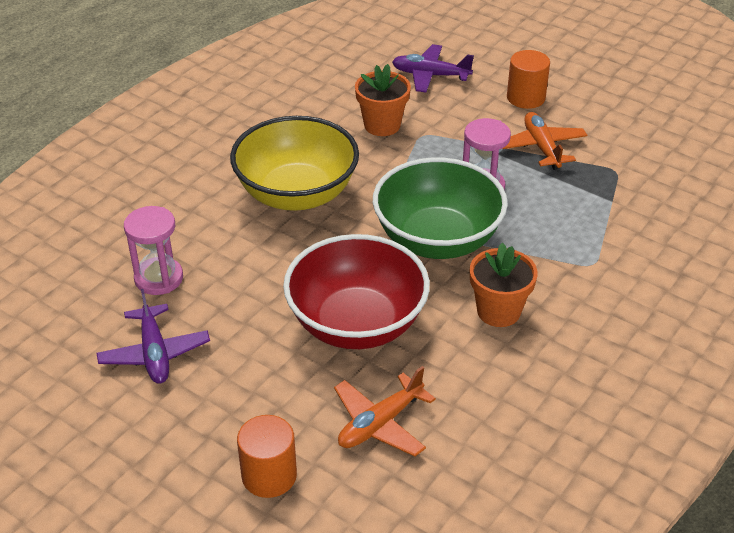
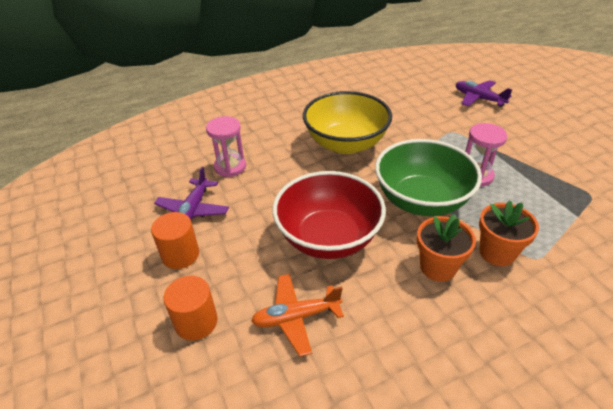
camera: 30 degrees right, 0 degrees up
(382, 125) = (427, 119): orange flower pot -> orange flower pot (497, 252)
(526, 98) = (541, 128): orange cylinder -> orange cylinder (180, 255)
(542, 147) = (537, 162): orange plane -> none

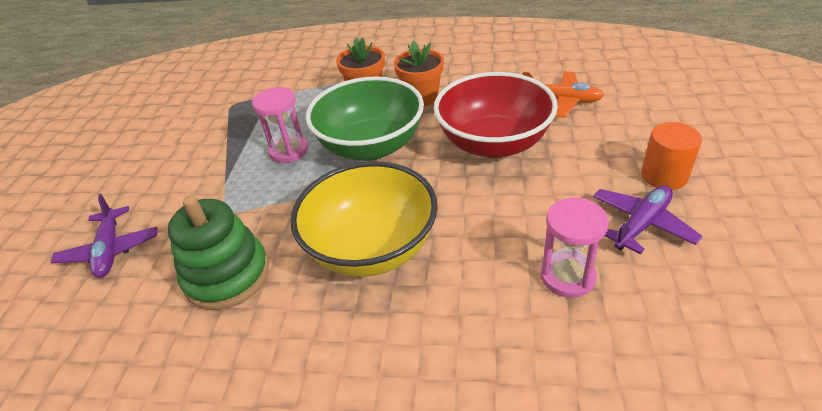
camera: 145 degrees left, 0 degrees up
(196, 322) = (652, 119): orange cylinder -> none
(403, 110) = (227, 276): none -> green stacking toy

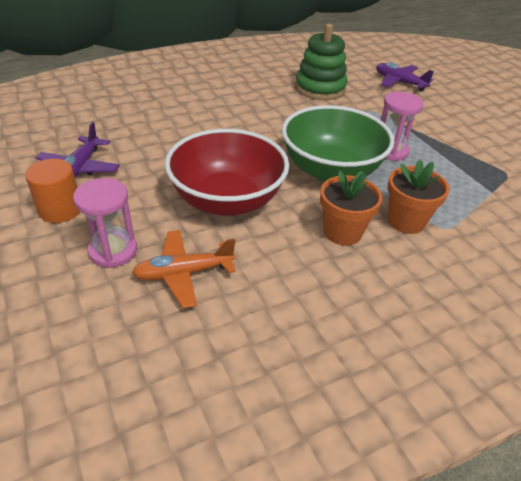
camera: 140 degrees right, 0 degrees up
(371, 248) = (255, 115): yellow bowl -> none
(567, 276) = (126, 130): pink hourglass -> pink hourglass (113, 251)

